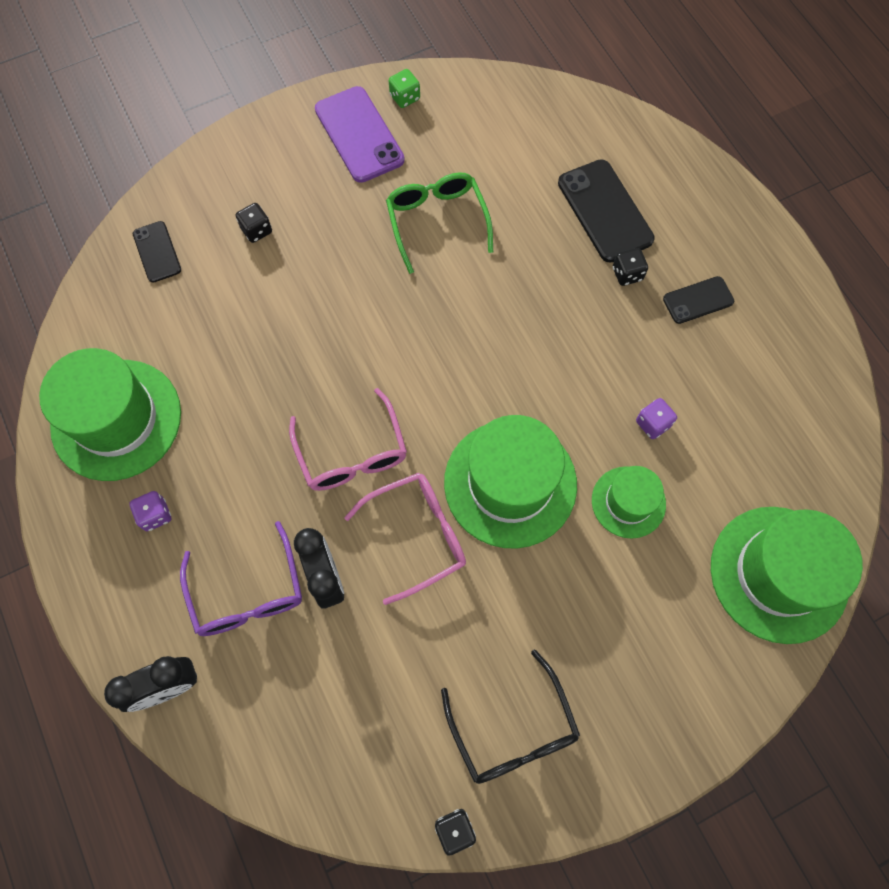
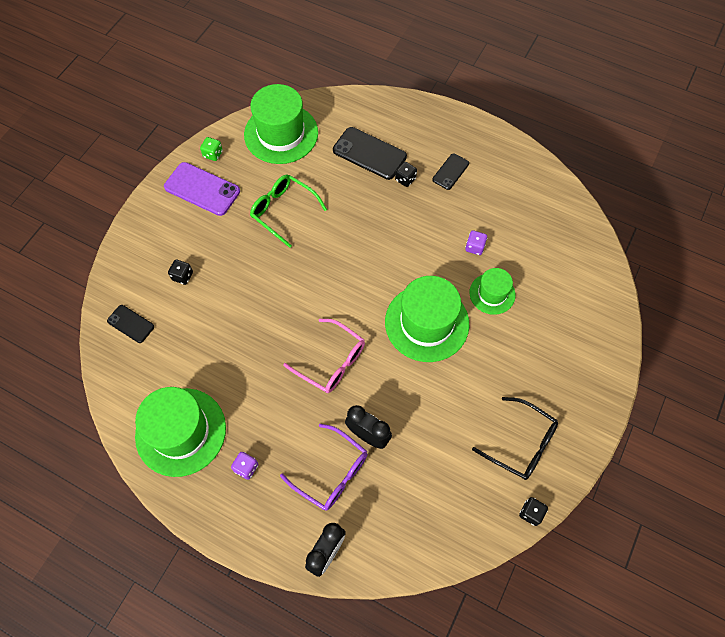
camera: 35 degrees left, 5 degrees down
(416, 536) = (399, 381): pink glasses -> none
(779, 574) = (587, 281): green hat -> green hat (281, 134)

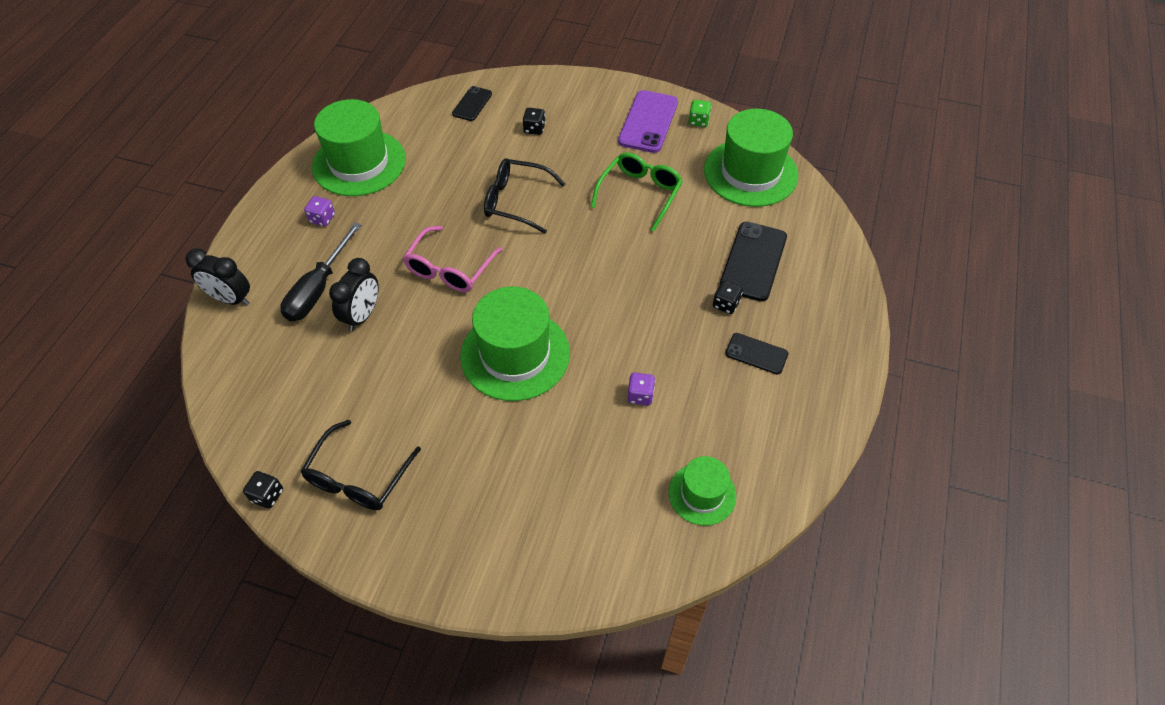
camera: 80 degrees right, 10 degrees down
(268, 301) = (517, 201): none -> black glasses
(331, 472) = (318, 289): purple glasses -> black screwdriver
(492, 293) = (572, 423): green hat -> green hat (702, 494)

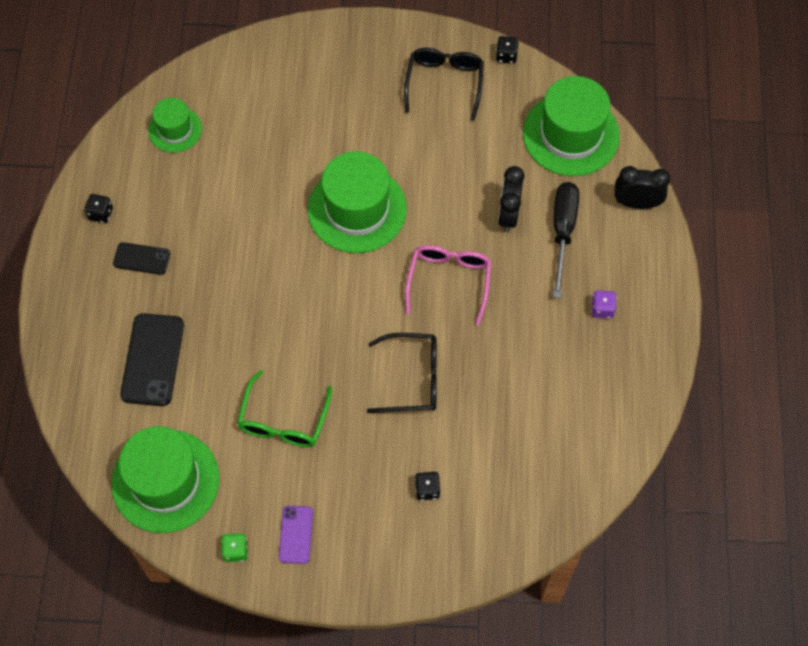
camera: 165 degrees right, 10 degrees up
(359, 163) = (602, 390): green hat -> green hat (571, 134)
(472, 104) = (515, 513): black phone -> none
(640, 395) = (238, 197): purple dice -> none
(648, 122) = (296, 534): purple phone -> purple phone, size x0.58
(725, 304) = (175, 303): black dice -> black dice (101, 214)

